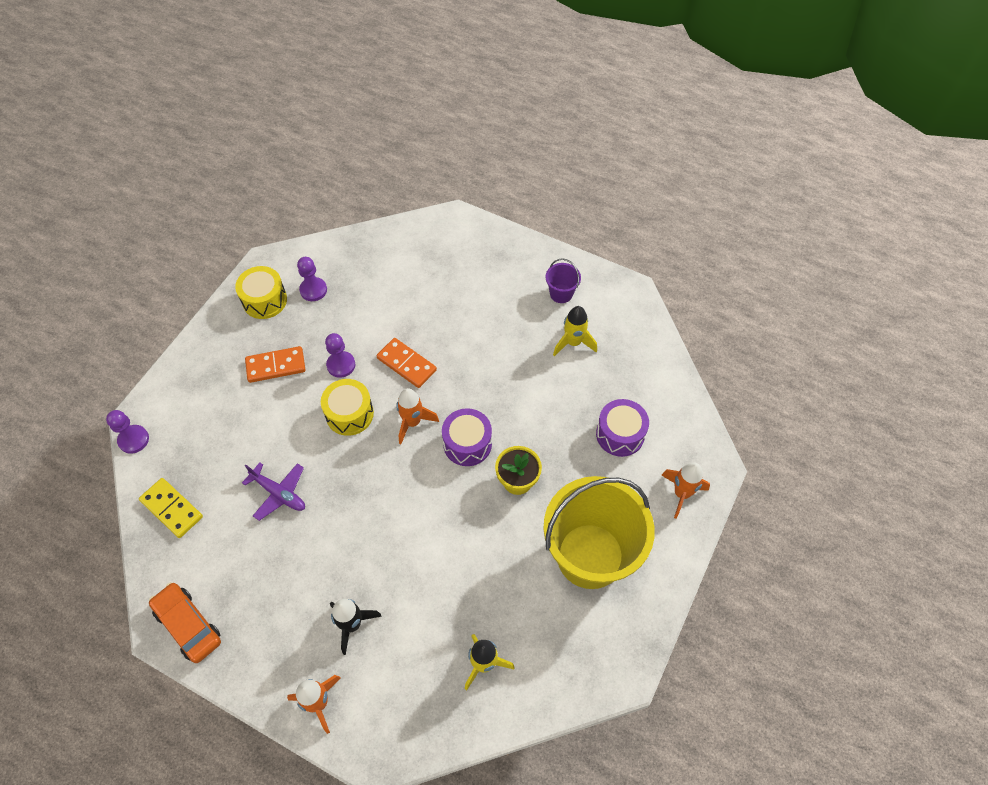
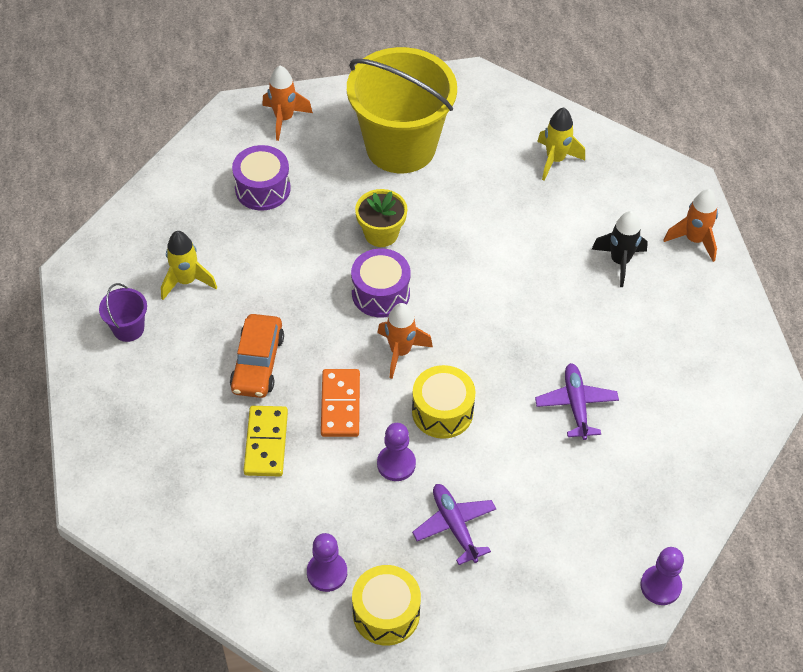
camera: 130 degrees left, 5 degrees down
(171, 509) = (681, 481): yellow domino -> yellow domino (266, 443)
(188, 625) = (746, 375): orange car -> orange car (257, 363)
(276, 366) = (454, 526): orange domino -> purple plane

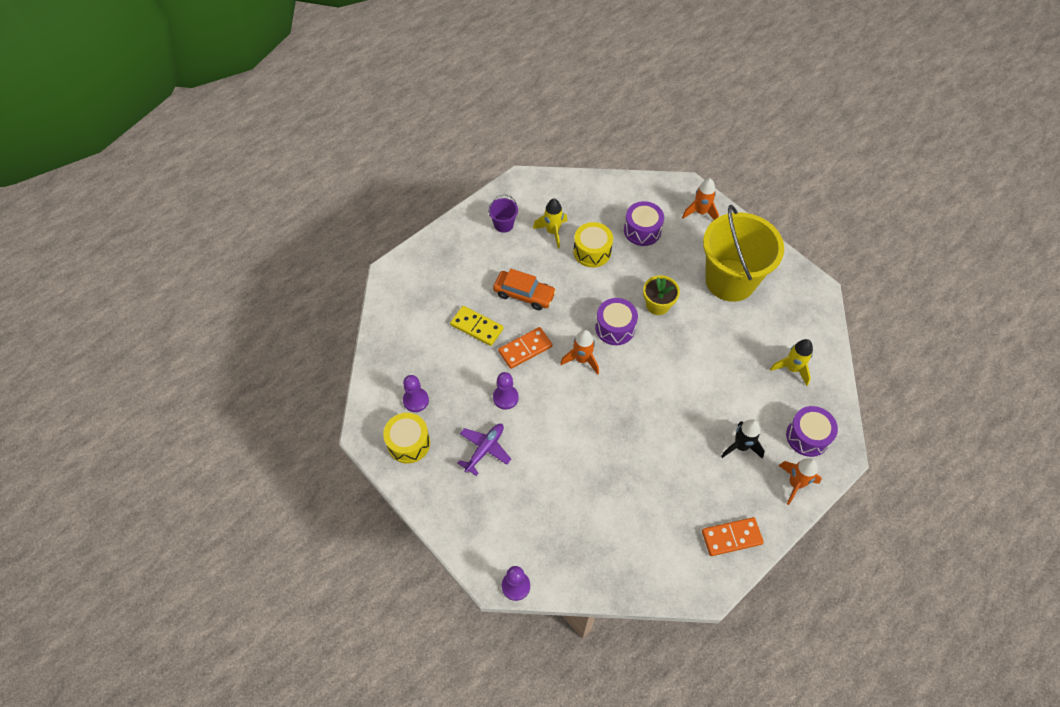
camera: 60 degrees right, 5 degrees up
(257, 363) = (524, 294): orange car -> orange car turned 135 degrees counterclockwise
(266, 443) = (476, 327): yellow domino -> yellow domino turned 60 degrees clockwise
(442, 411) = (556, 403): yellow drum -> yellow drum (592, 251)
(576, 404) = (612, 474): purple plane -> none
(646, 196) = (807, 436): none -> purple drum
(722, 334) = (731, 537): none -> orange domino

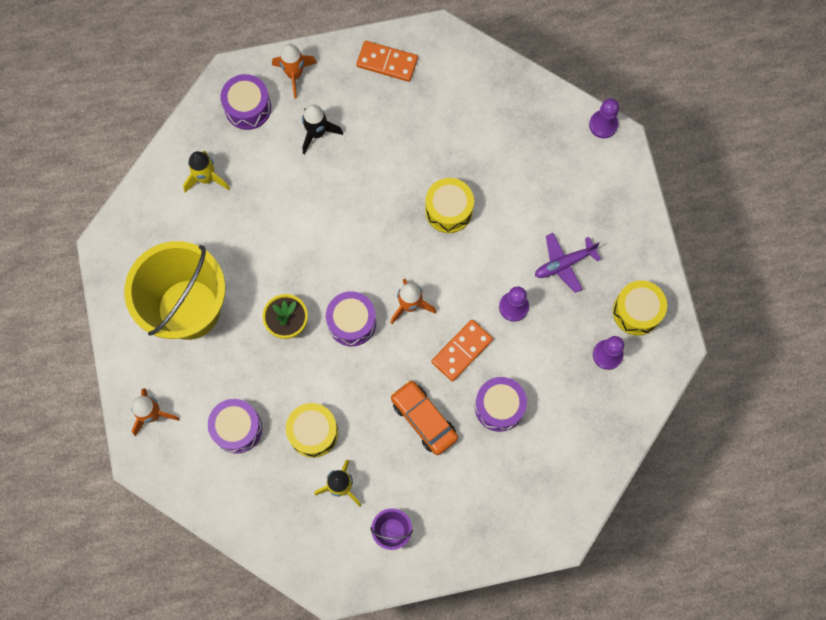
camera: 150 degrees left, 15 degrees up
(476, 327) = (499, 407): yellow domino -> purple drum
(525, 349) = (462, 351): orange domino -> orange domino turned 45 degrees counterclockwise
(599, 442) = (448, 210): none -> yellow drum

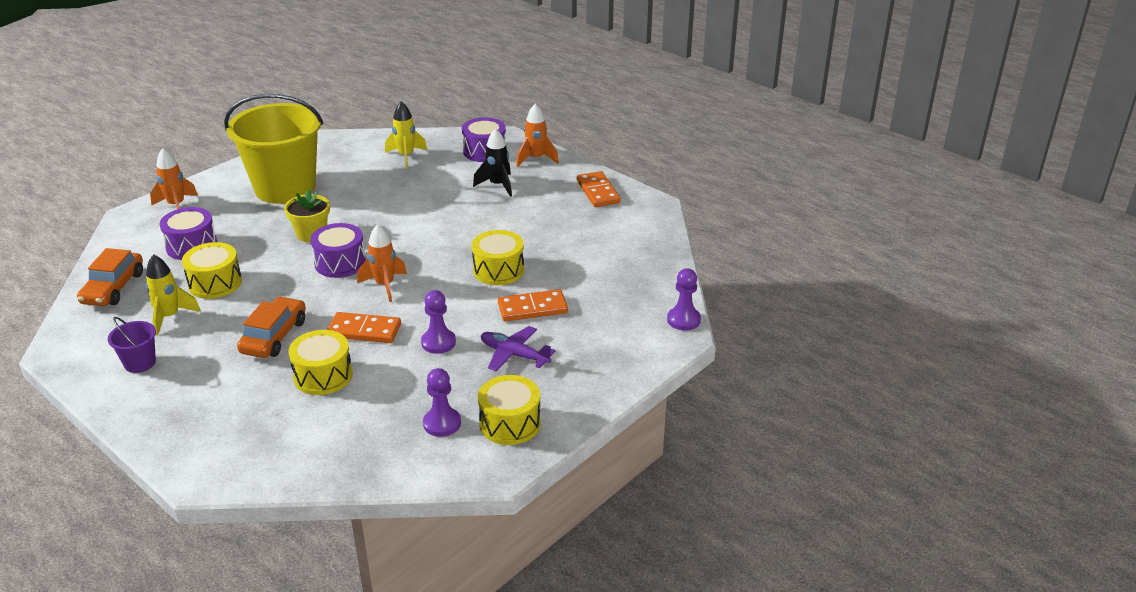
camera: 55 degrees right, 40 degrees down
(263, 516) = (113, 288): none -> orange car
(499, 407) = (323, 376): purple drum -> yellow drum
(516, 217) = (532, 308): none -> orange domino

